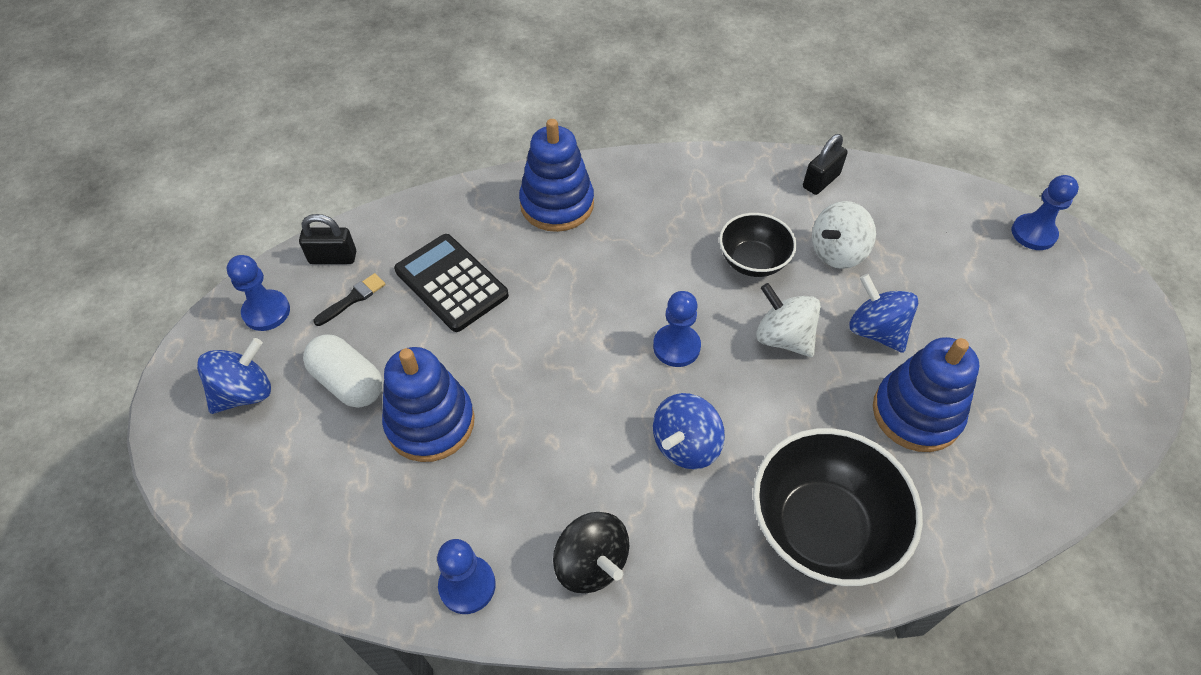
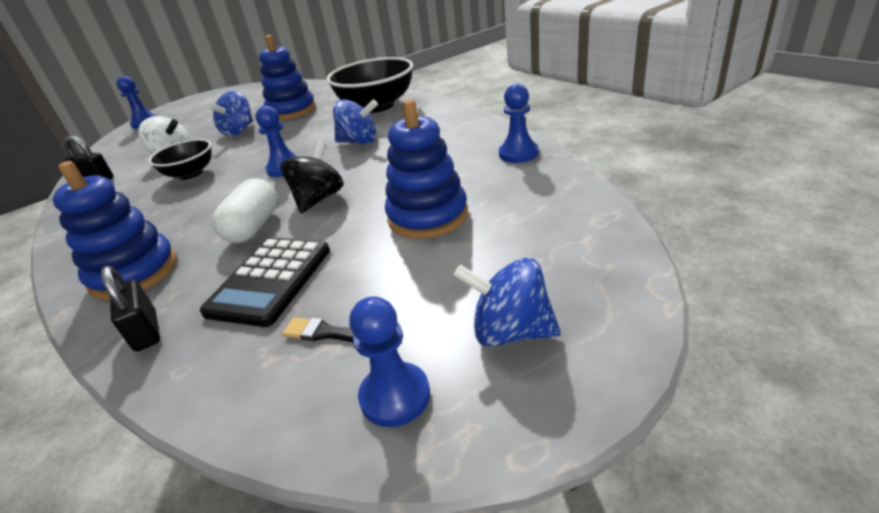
camera: 115 degrees left, 20 degrees down
(333, 257) = (269, 393): black padlock -> black padlock (146, 331)
(348, 382) = (431, 273): white capsule -> white capsule (253, 227)
(591, 563) = (459, 135): black spinning top -> black spinning top (319, 199)
(783, 337) = (257, 147): white spinning top -> none

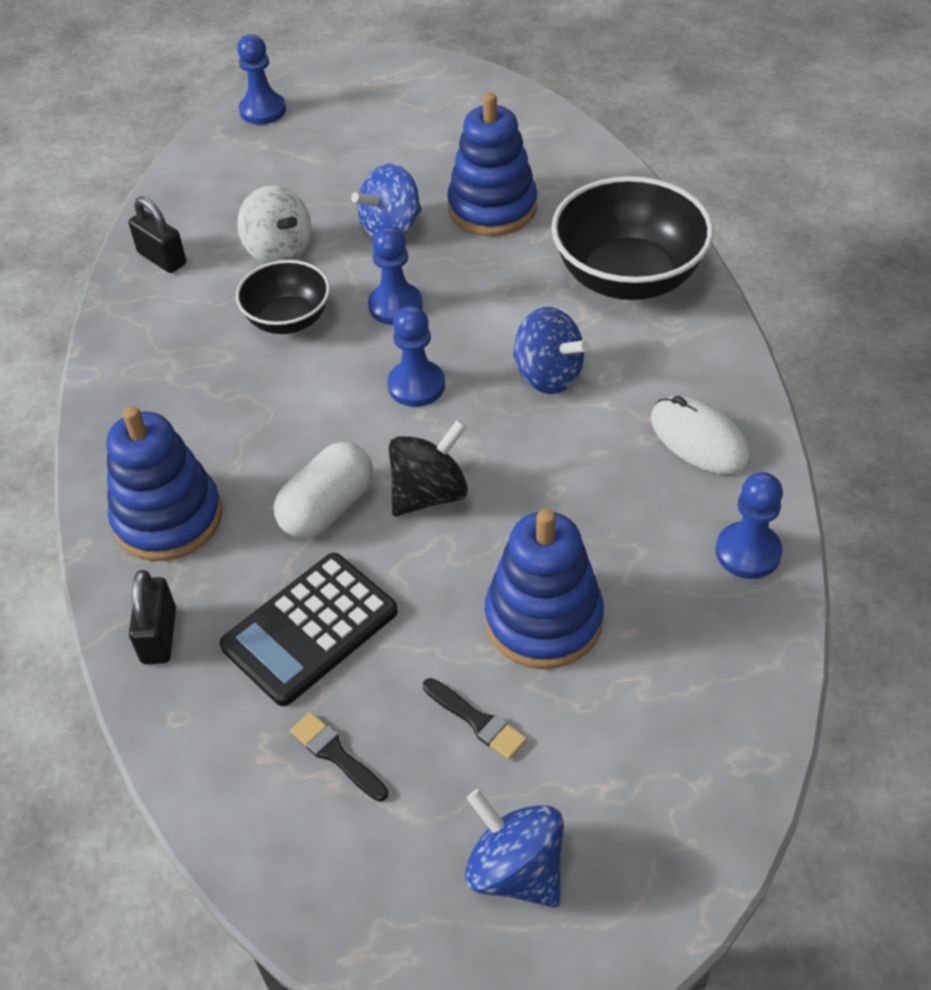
camera: 25 degrees right, 15 degrees up
(395, 396) = (360, 879): blue pawn -> blue pawn (395, 306)
(420, 273) = (477, 721): none -> black brush
(457, 133) = (699, 439): none -> white mouse

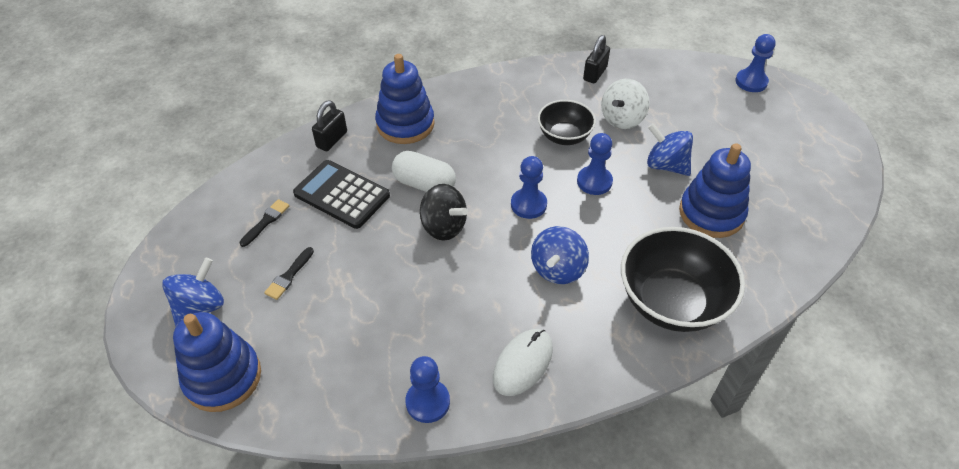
camera: 75 degrees right, 0 degrees up
(159, 636) = (332, 140): black padlock -> black padlock turned 45 degrees counterclockwise
(543, 619) = (359, 296): blue stacking toy -> blue stacking toy (222, 377)

